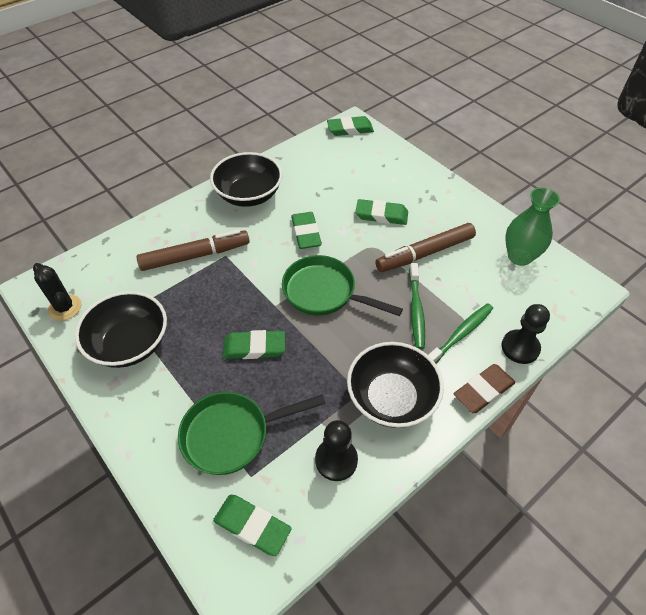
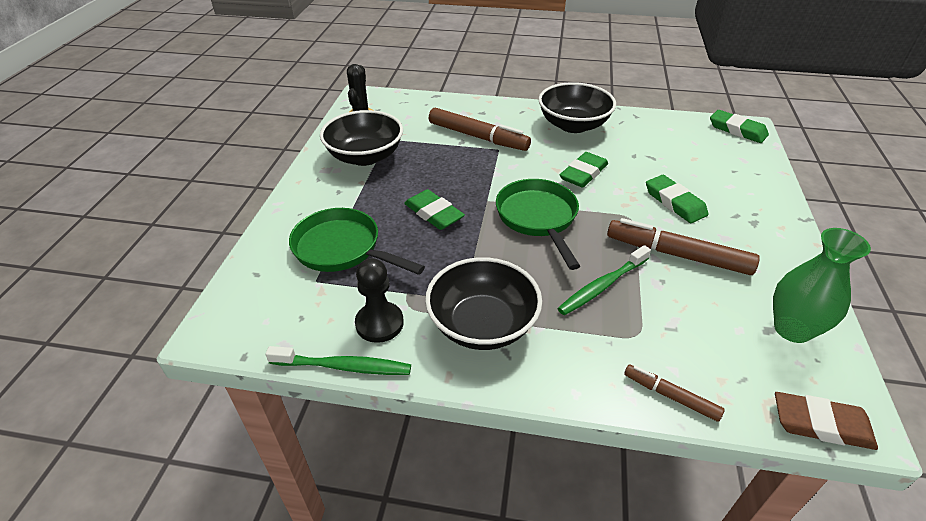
camera: 50 degrees right, 10 degrees down
(252, 526) = (272, 307): green eraser -> none
(460, 335) = (618, 335): green toothbrush -> green toothbrush (343, 366)
(483, 390) = (575, 392): brown eraser -> brown eraser (821, 424)
(520, 347) = (670, 396): black pawn -> brown marker

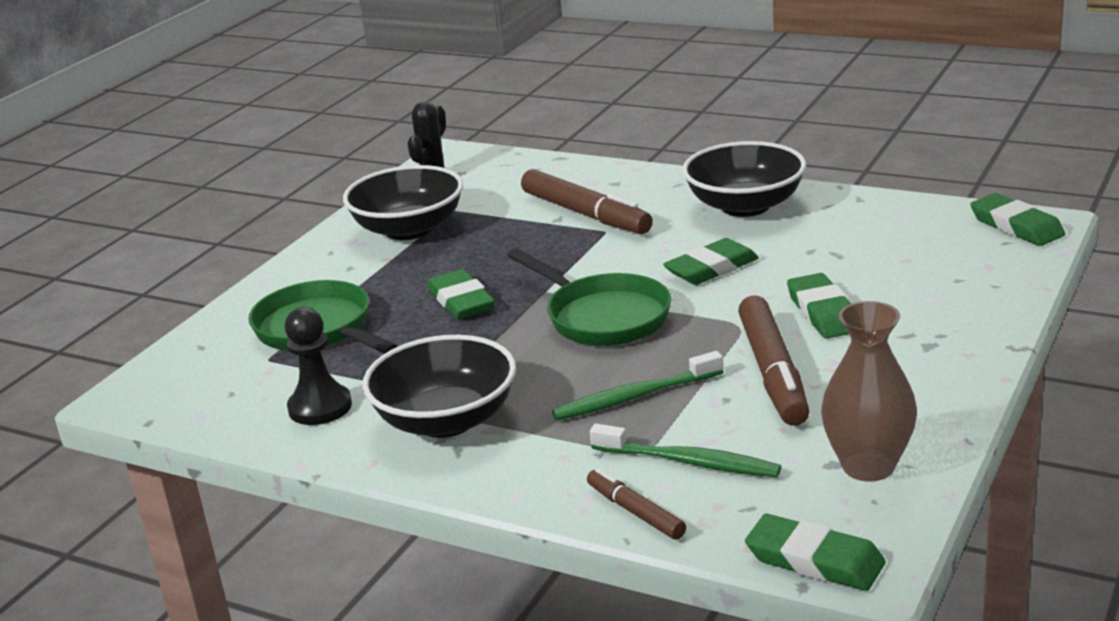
camera: 20 degrees right, 15 degrees down
(343, 366) = (254, 442): green toothbrush -> green toothbrush (689, 462)
(538, 218) = (602, 317): green pan -> green pan turned 135 degrees clockwise
(677, 255) = (773, 373): brown marker -> brown marker turned 135 degrees counterclockwise
(792, 329) = (868, 466): green vase -> brown vase
(821, 424) = (815, 560): brown eraser -> green eraser

